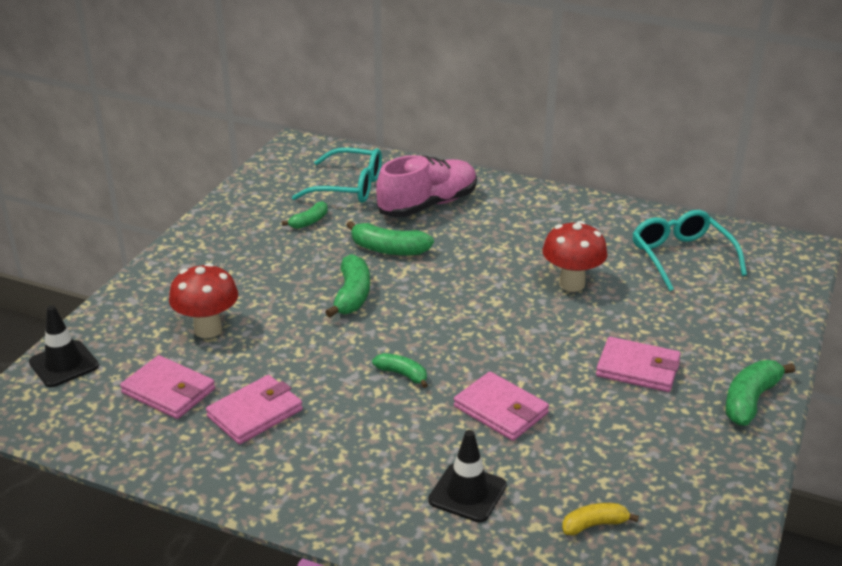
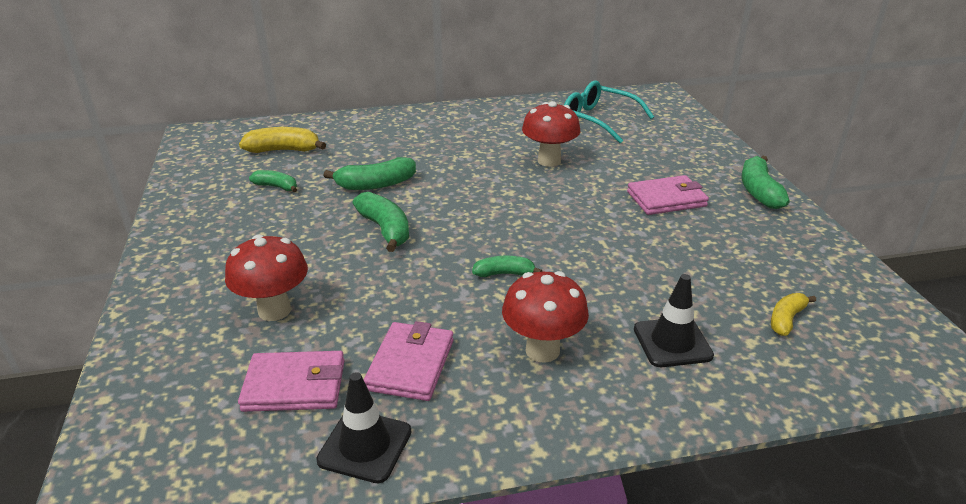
camera: 35 degrees left, 0 degrees up
(64, 364) = (134, 414): black traffic cone -> black traffic cone (365, 446)
(309, 222) = (276, 187): green banana -> green banana turned 75 degrees counterclockwise
(349, 187) = (284, 150): turquoise glasses -> yellow banana
(358, 449) = (542, 350): none -> red mushroom
(428, 205) = (370, 143): pink shoe -> none
(501, 410) = (614, 267): pink wallet -> none

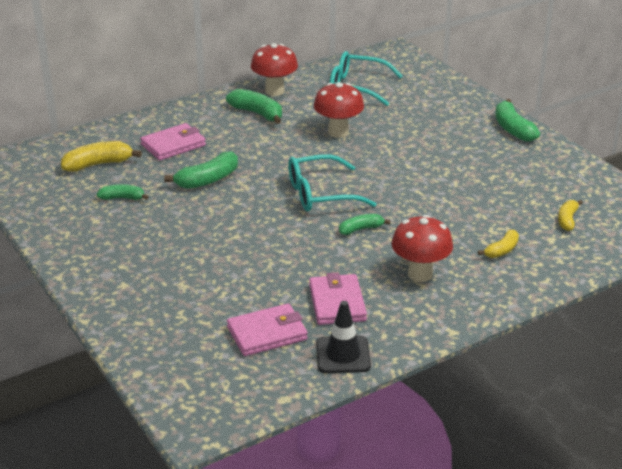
camera: 20 degrees left, 0 degrees up
(274, 310) = (209, 291): red mushroom -> red mushroom (274, 91)
(385, 229) = (245, 215): green banana -> green banana (257, 113)
(485, 223) = (320, 194): none -> turquoise glasses
(666, 199) = (447, 148): pink wallet -> pink wallet (173, 145)
(672, 342) = (501, 250): black traffic cone -> yellow banana

